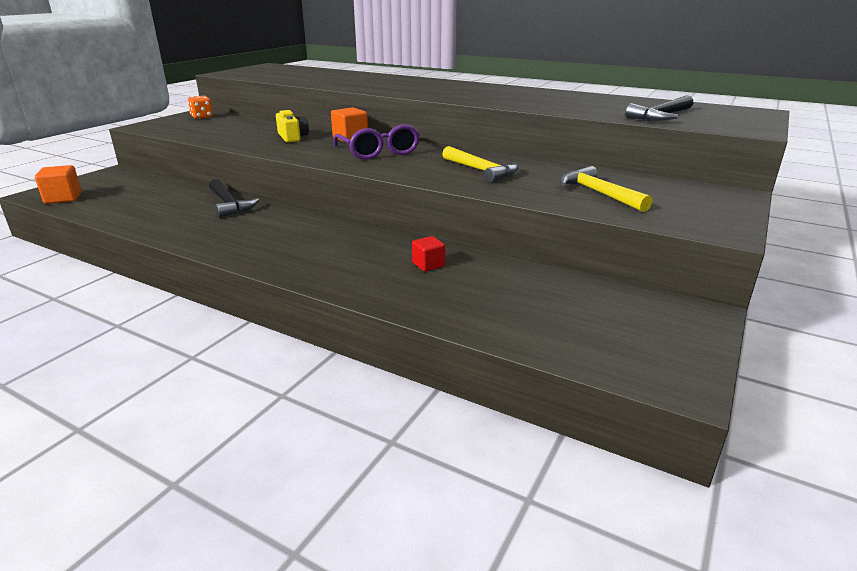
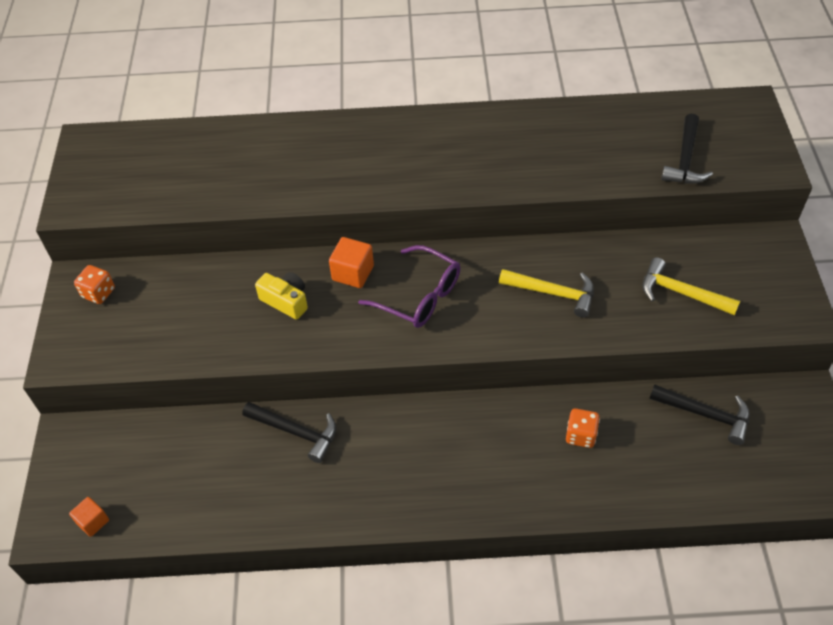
camera: 30 degrees left, 25 degrees up
(63, 198) = (93, 521): orange cube -> orange cube, size x0.66
(428, 265) = (580, 435): red cube -> orange dice
(566, 291) = (706, 414): none -> black hammer

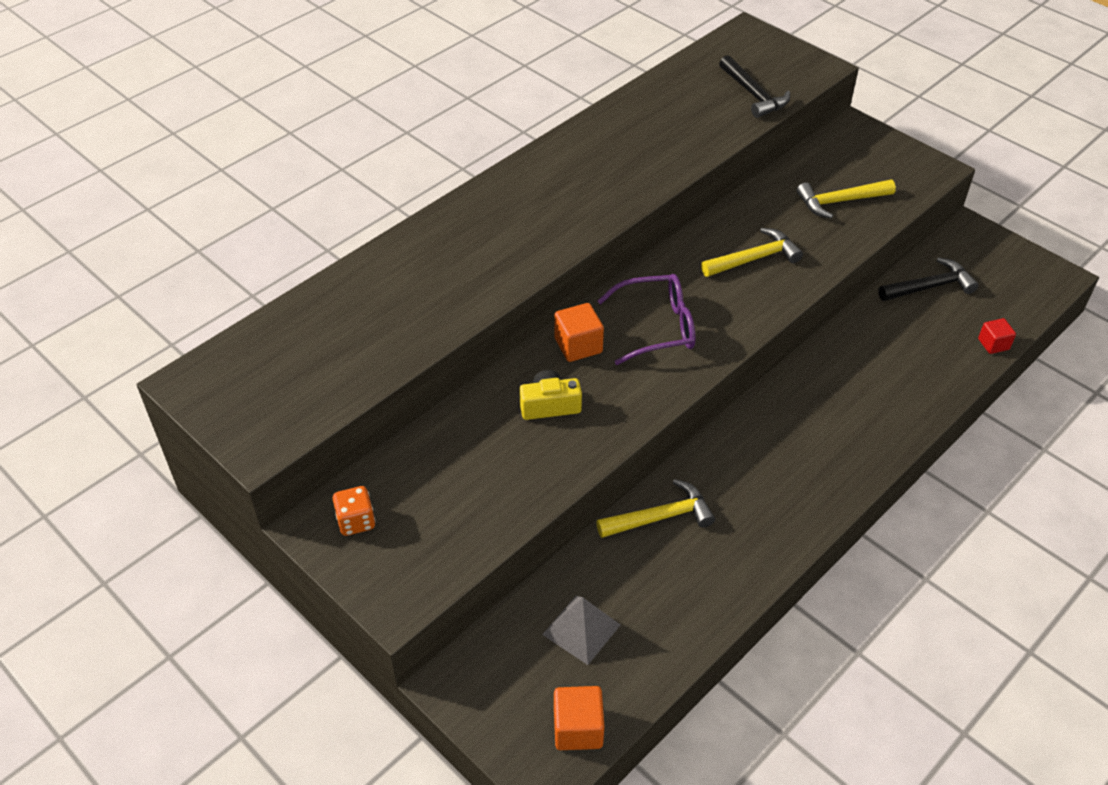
camera: 45 degrees left, 5 degrees down
(93, 521) = (578, 728): orange cube -> orange cube, size x1.51
(166, 464) = (581, 629): none -> grey pyramid
(296, 432) = (661, 517): black hammer -> yellow hammer
(580, 435) = (870, 359): orange dice -> none
(700, 498) = (993, 344): none -> red cube

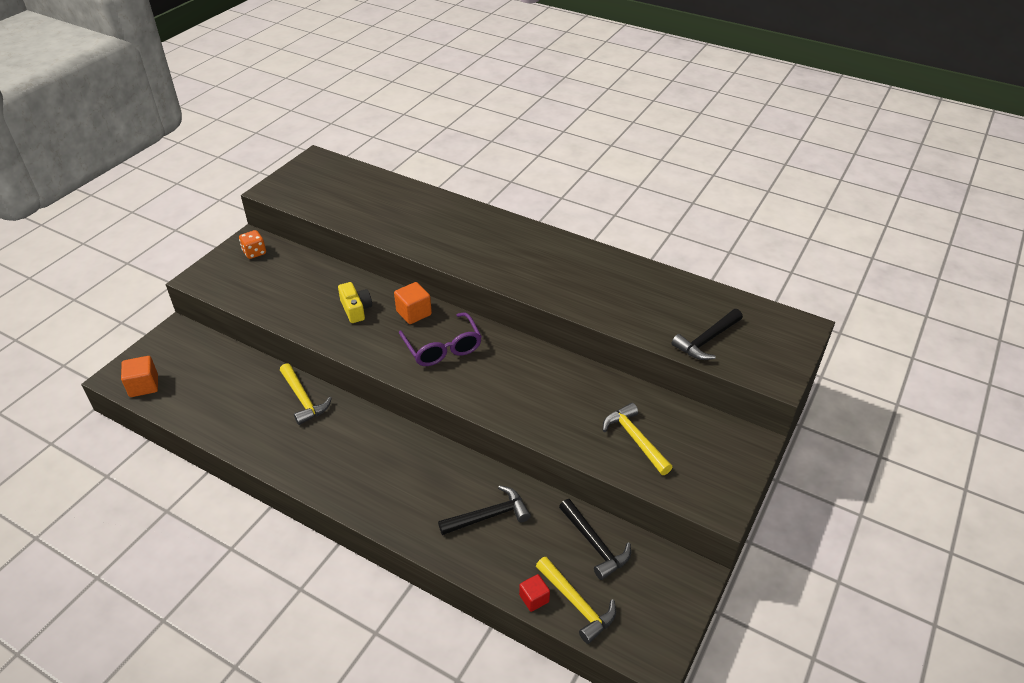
camera: 75 degrees right, 5 degrees down
(581, 629) = (213, 376): grey pyramid -> none
(754, 258) = (537, 391): yellow hammer -> yellow hammer (577, 604)
(885, 360) = (489, 516): none -> black hammer

